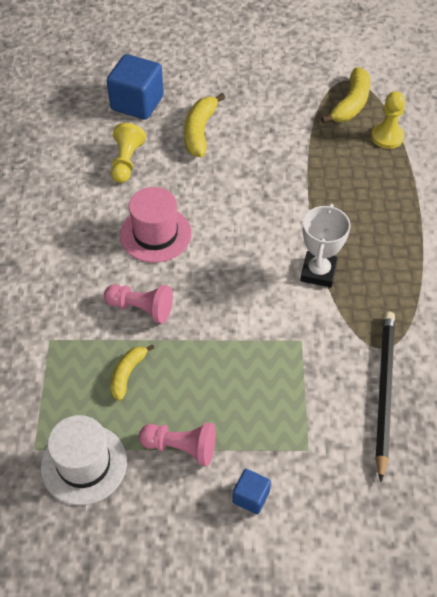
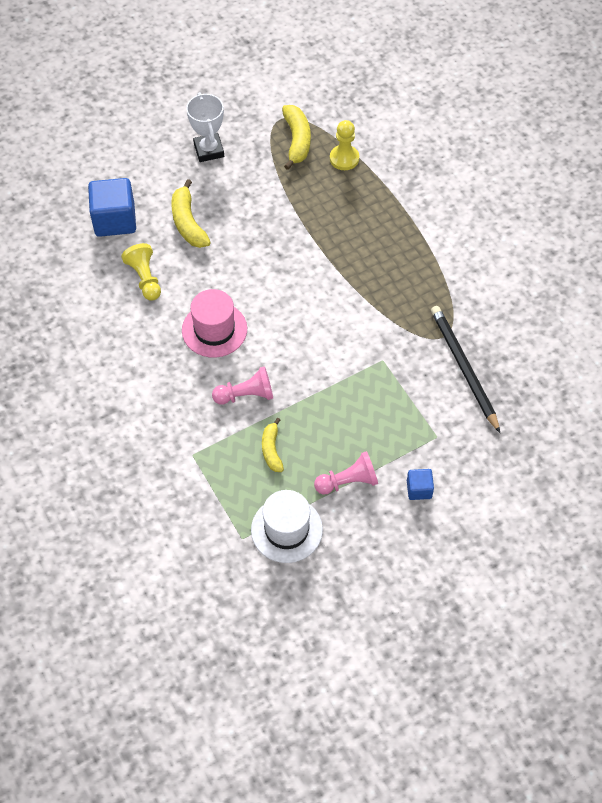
camera: 30 degrees left, 5 degrees up
(318, 272) = (361, 300): white trophy -> white trophy (209, 150)

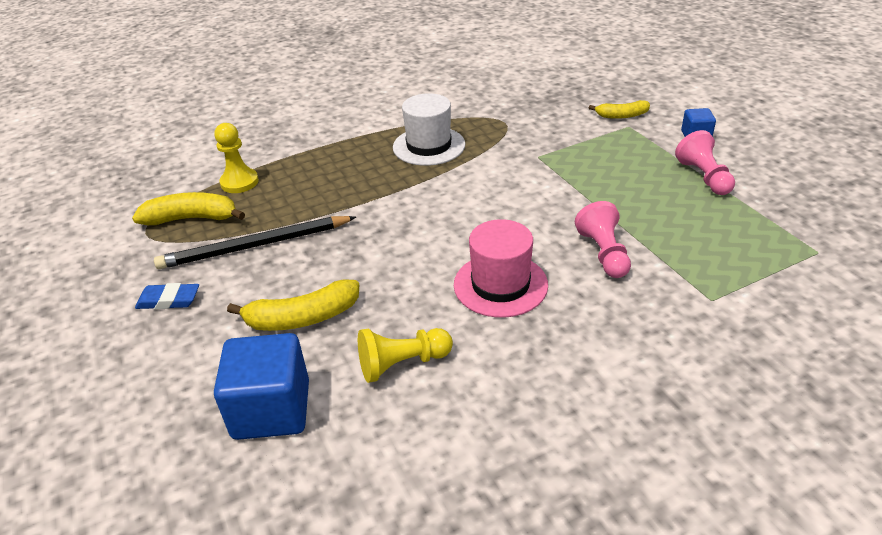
camera: 85 degrees left, 20 degrees down
(209, 150) = (169, 300): white trophy -> blue eraser
(271, 450) = (680, 231): yellow banana -> yellow banana (621, 115)
(286, 529) = (787, 218): white hat -> white hat (429, 146)
(464, 368) = (543, 112): black pencil -> black pencil (256, 246)

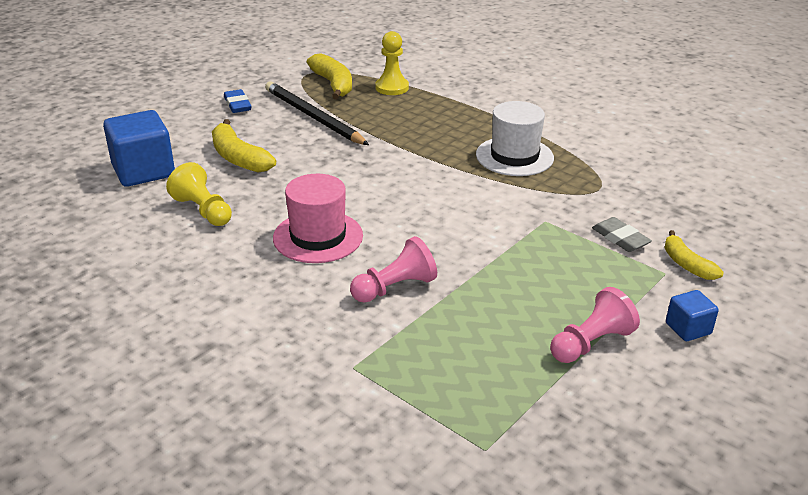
camera: 65 degrees right, 5 degrees down
(578, 131) = (620, 238): none -> grey eraser

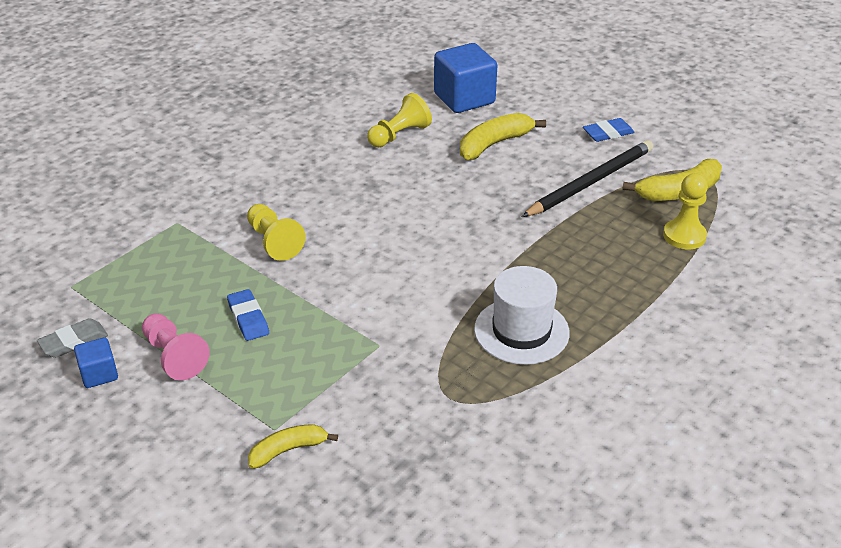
camera: 90 degrees right, 5 degrees up
(318, 237) = (355, 197): pink hat -> none
(395, 288) = (274, 242): pink pawn -> yellow pawn
(523, 297) = (248, 318): none -> blue eraser
(620, 238) = (342, 401): grey eraser -> grey eraser (73, 342)
(688, 328) = (180, 429): blue cube -> blue cube (99, 374)

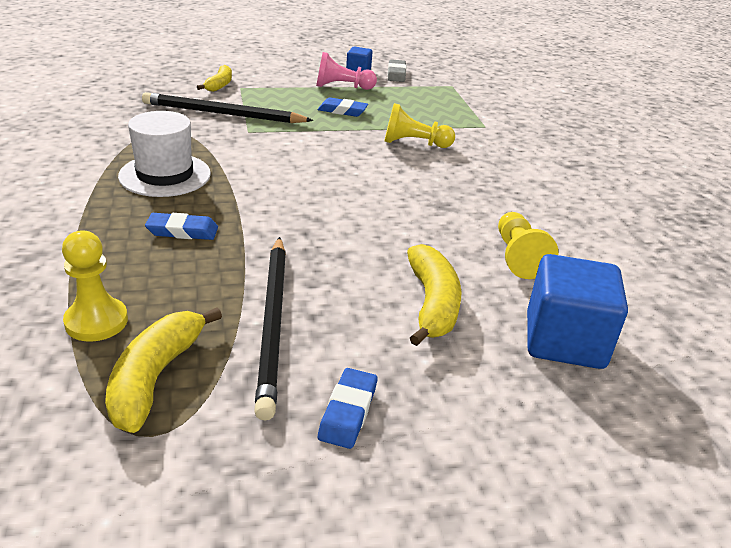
camera: 125 degrees right, 5 degrees down
(363, 387) = (223, 114): none -> black pencil
(570, 267) = (182, 231): none -> blue eraser

